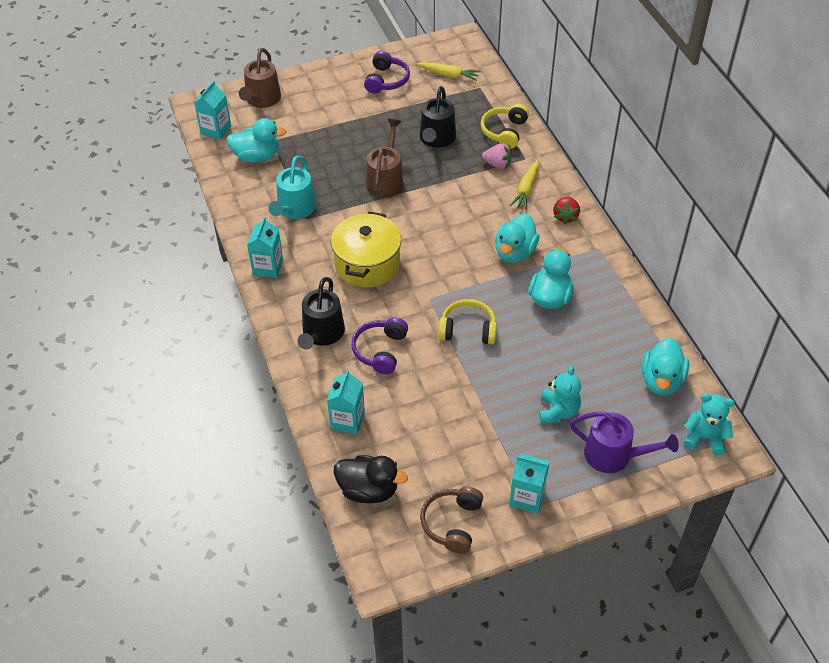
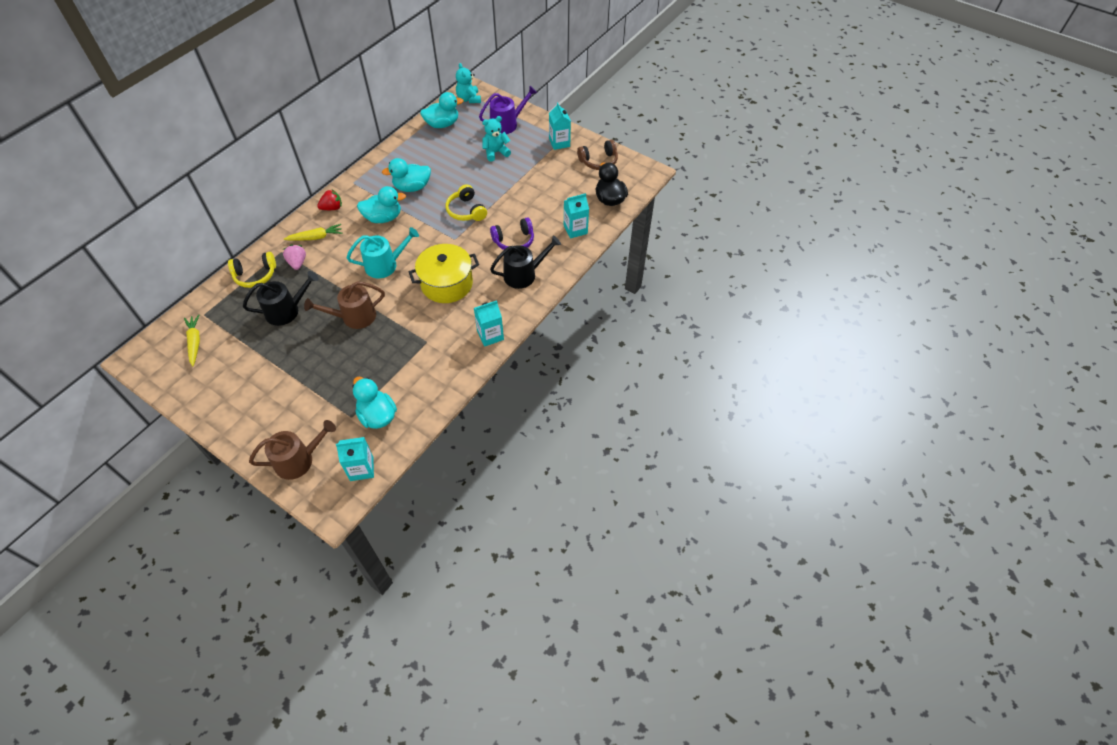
camera: 125 degrees left, 5 degrees up
(295, 209) = (421, 354): turquoise watering can -> turquoise watering can (385, 265)
(386, 80) = (223, 381): purple headphones -> none
(613, 455) = (507, 124): purple watering can -> purple watering can turned 75 degrees clockwise

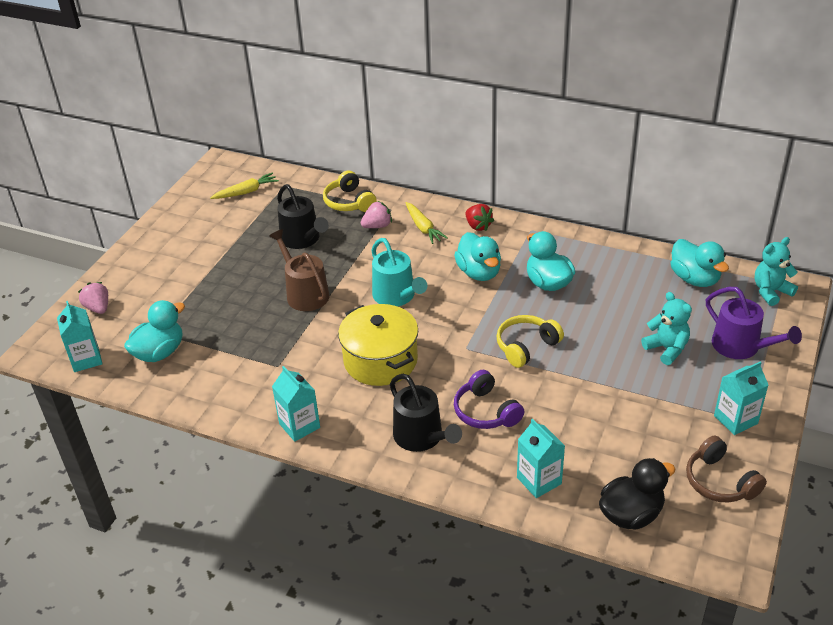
camera: 80 degrees right, 15 degrees down
(298, 460) = (98, 308): brown watering can -> pink strawberry

